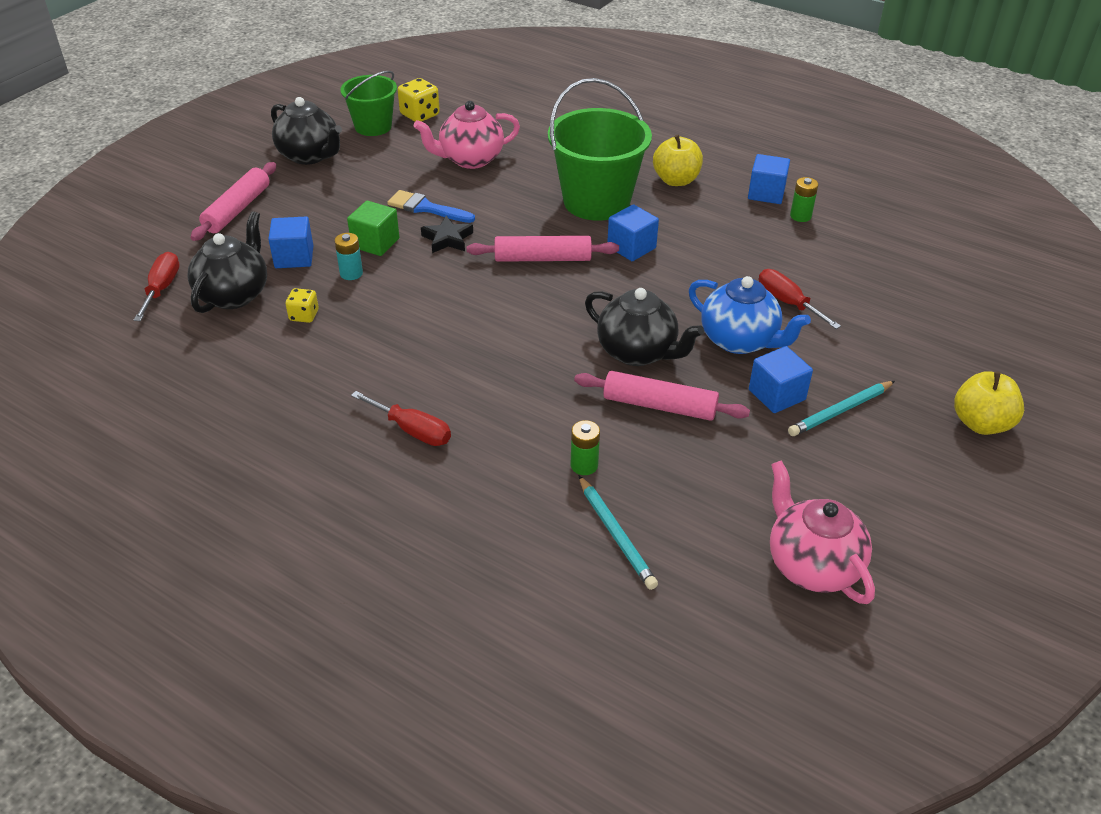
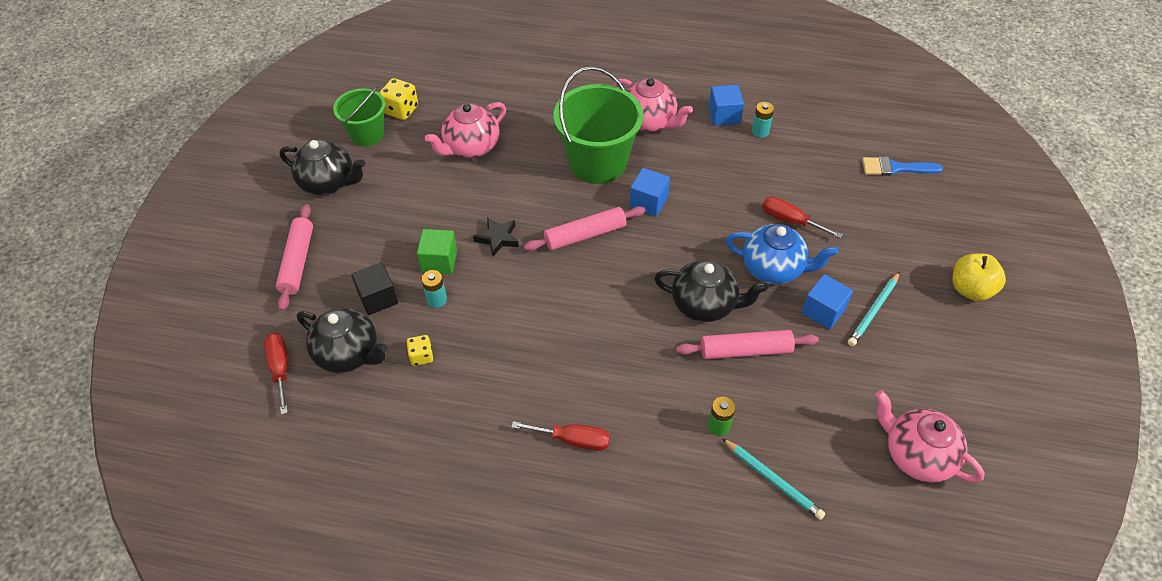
camera: 20 degrees left, 10 degrees up
(234, 294) = (349, 354): black teapot -> black teapot turned 120 degrees clockwise
(294, 257) = (378, 298): blue cube -> black cube
(426, 208) = (462, 211): blue brush -> blue brush (896, 168)
(676, 180) = (649, 122): yellow apple -> pink teapot
(800, 216) = (760, 131): green battery -> turquoise battery

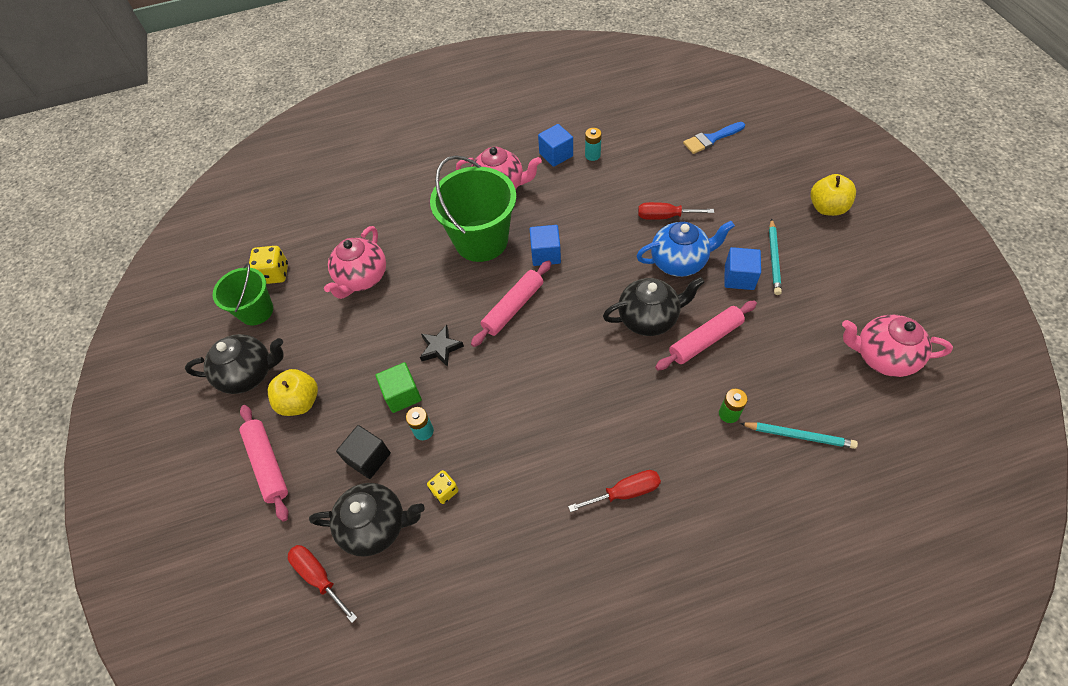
camera: 25 degrees left, 5 degrees up
(354, 225) = (300, 402): none -> yellow apple

